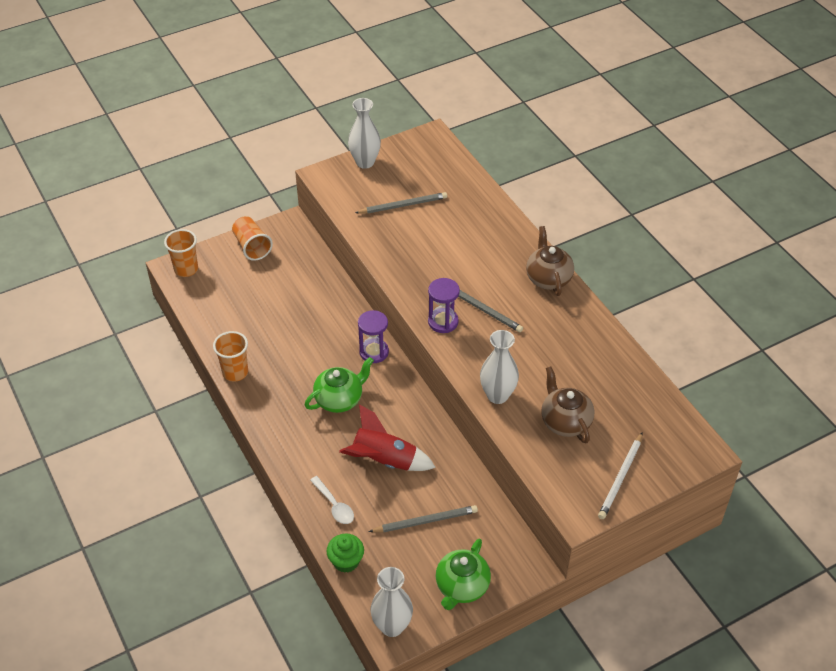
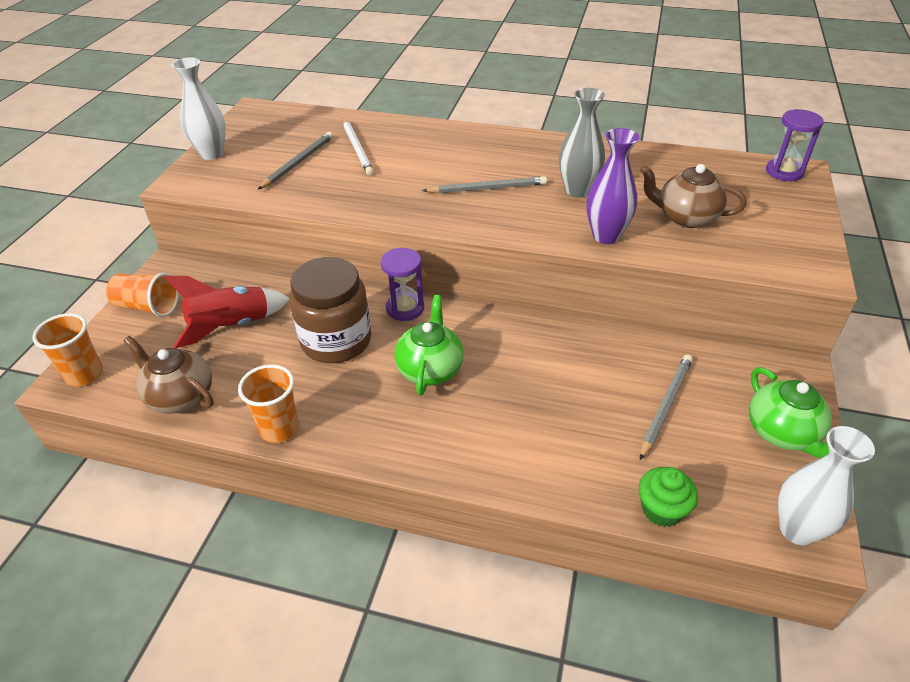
camera: 45 degrees left, 5 degrees down
(315, 344) = (336, 341): none -> brown jar
(334, 505) = (569, 467): white spoon -> none
(384, 460) = (551, 386): red rocket -> red rocket (231, 326)
(443, 322) = (470, 217): purple hourglass -> purple hourglass (784, 172)
(497, 395) = (606, 236): white vase -> purple vase
(532, 352) = (577, 190): none -> grey vase
(548, 278) = (504, 140): brown teapot -> brown teapot (180, 396)
(621, 478) = (789, 224): white pencil -> white pencil (357, 149)

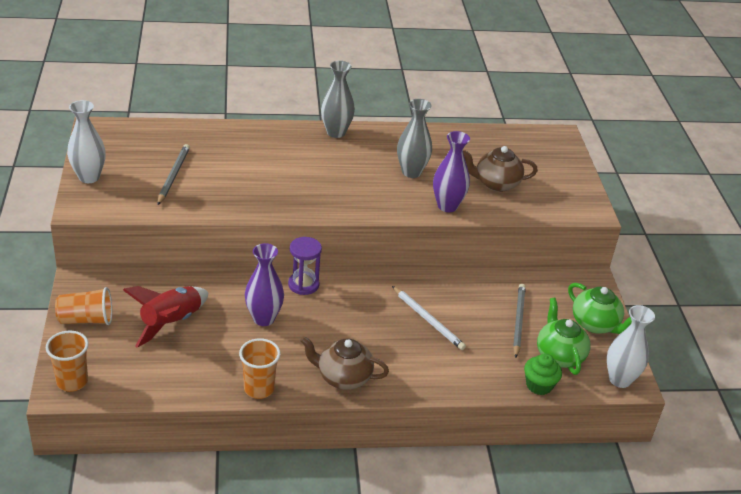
camera: 25 degrees left, 5 degrees down
(180, 396) = (165, 382): brown teapot -> brown teapot (343, 377)
(336, 341) = (263, 318): brown jar -> purple vase
(357, 149) = (216, 156): white pencil -> white pencil (428, 320)
(430, 369) = (347, 326): green teapot -> green teapot (559, 355)
(487, 188) = (343, 179): grey pencil -> none
(507, 138) = (336, 132): none -> grey vase
(784, 172) = (550, 138): purple hourglass -> none

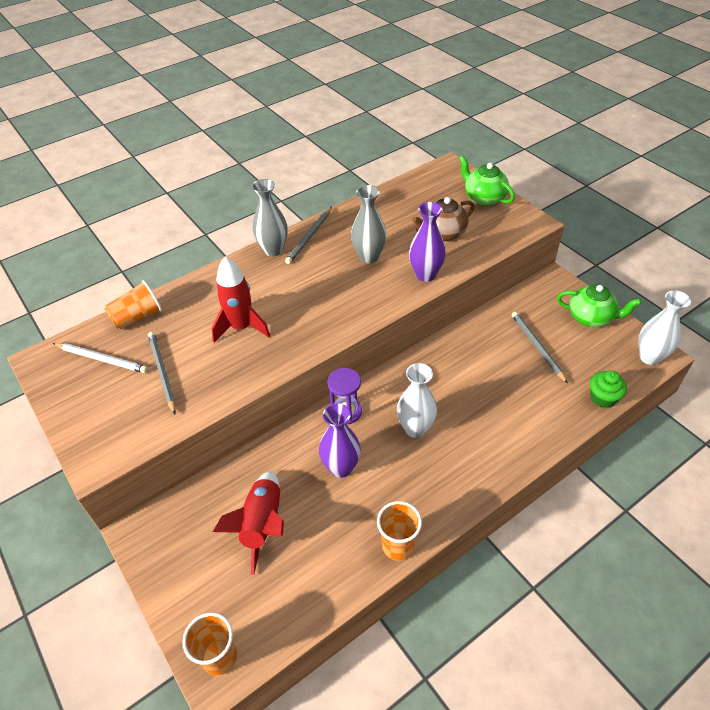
camera: 25 degrees left, 10 degrees up
(86, 319) = (177, 573): orange cup -> orange cup (137, 317)
(89, 177) = (77, 420): white vase -> white vase (415, 428)
(259, 174) = (241, 327): none -> red rocket
(343, 377) = (456, 486): brown teapot -> none
(375, 136) = (309, 237): none -> grey pencil
(428, 320) = (472, 386): white pencil -> white pencil (102, 359)
(559, 355) = (592, 361): green teapot -> green teapot (484, 198)

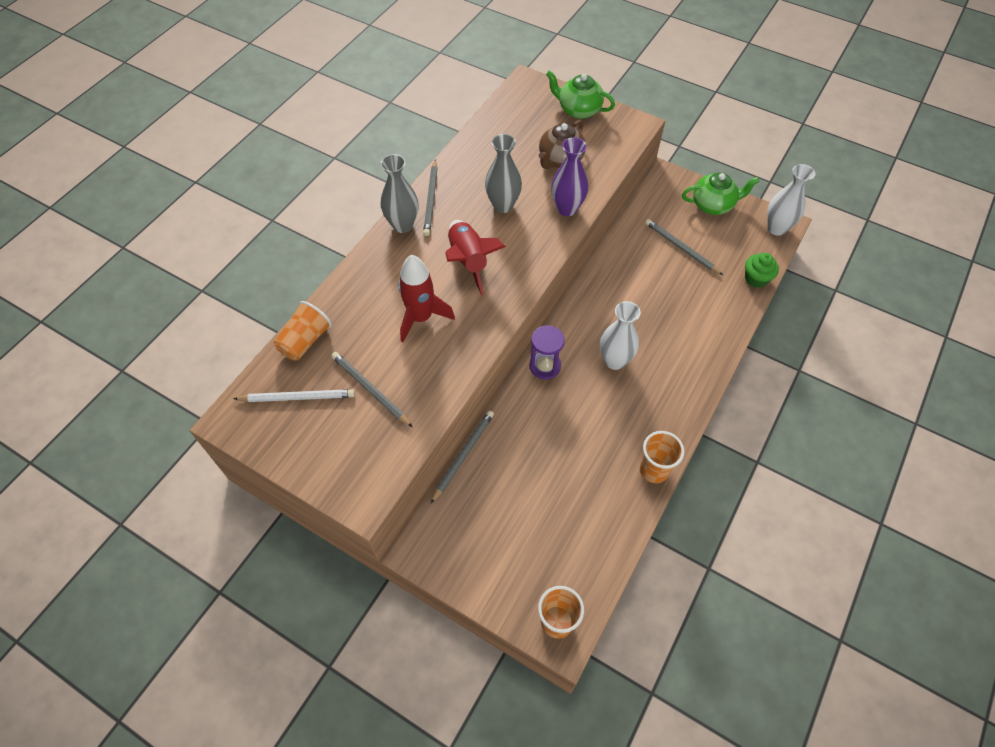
camera: 25 degrees left, 10 degrees up
(227, 464) = (463, 455): none -> grey pencil
(262, 524) = (528, 497): red rocket -> red rocket (468, 261)
(341, 467) = (569, 420): purple vase -> none

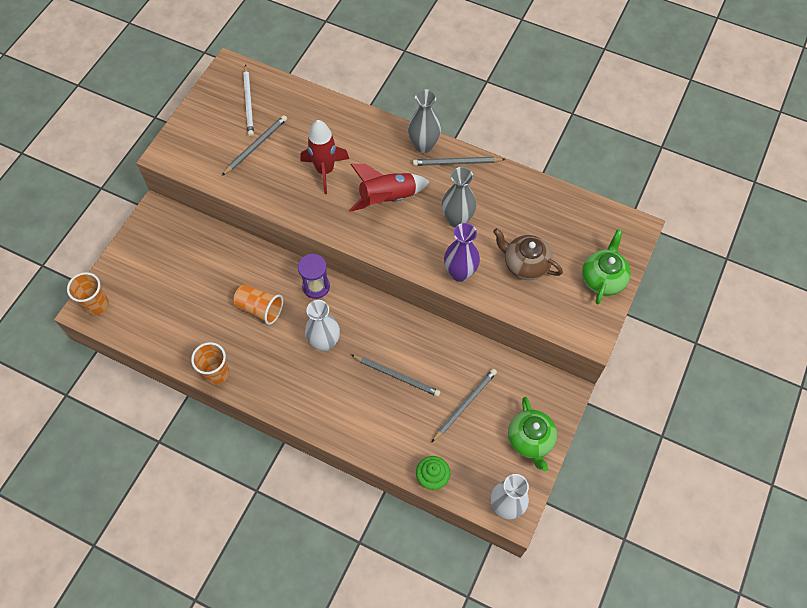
camera: 85 degrees right, 5 degrees up
(305, 341) = (299, 98): orange cup -> orange cup (260, 309)
(463, 455) = (231, 233): grey pencil -> grey pencil (397, 376)

